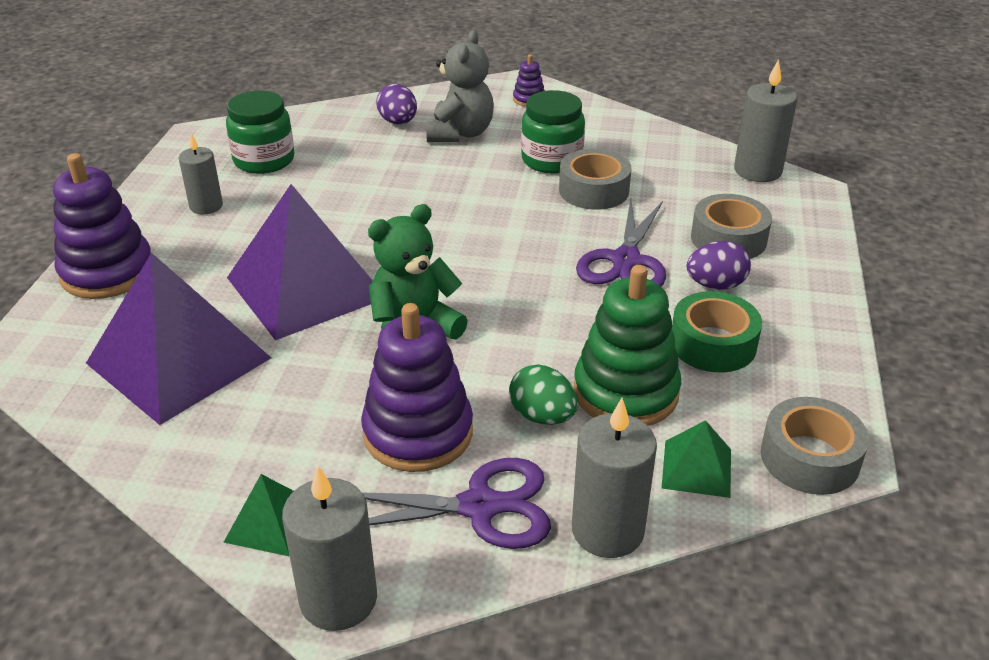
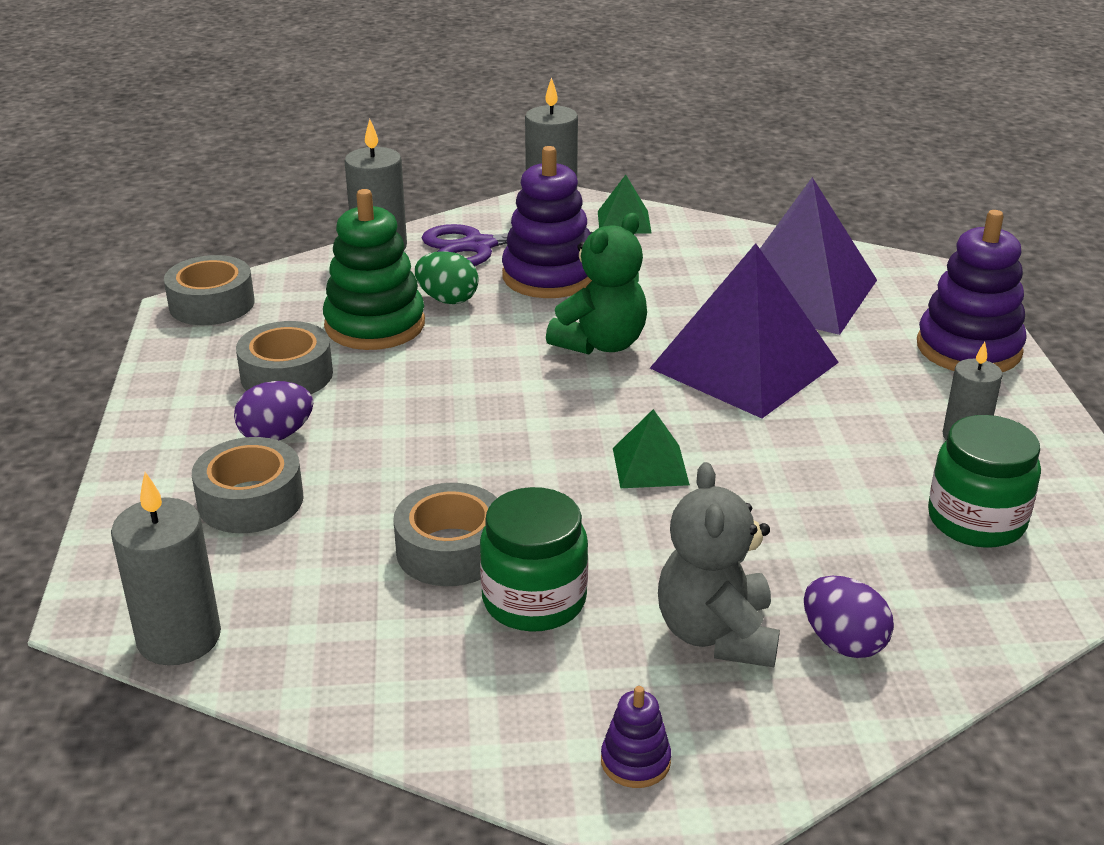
camera: 165 degrees right, 5 degrees down
(625, 261) = (389, 449): purple scissors -> none
(697, 468) = (310, 286): green pyramid -> green pyramid (650, 466)
(713, 344) = (286, 375): green tape -> grey tape

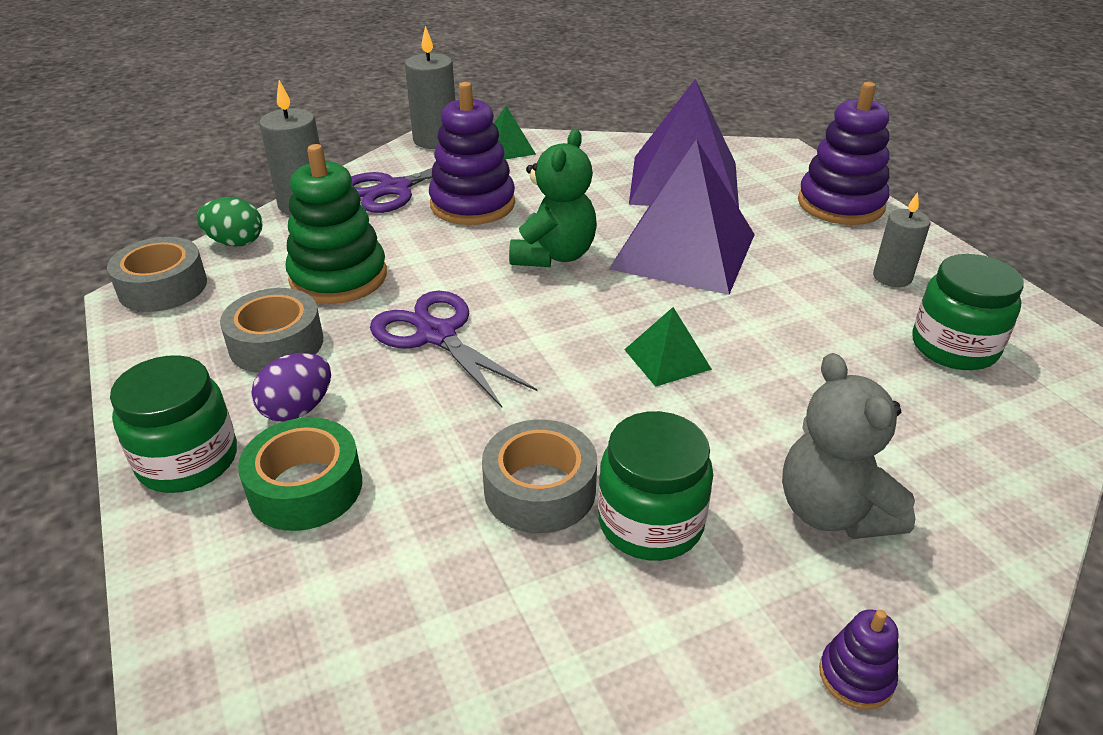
camera: 20 degrees left, 5 degrees up
(165, 457) = (188, 461): none -> green jar
(179, 638) = (305, 678): grey candle -> none
(250, 500) = (306, 487): grey tape -> green tape
(437, 397) = (436, 335): none -> purple scissors
(447, 299) = (394, 241): green egg -> green egg (235, 242)
(843, 642) = (939, 489): purple egg -> none

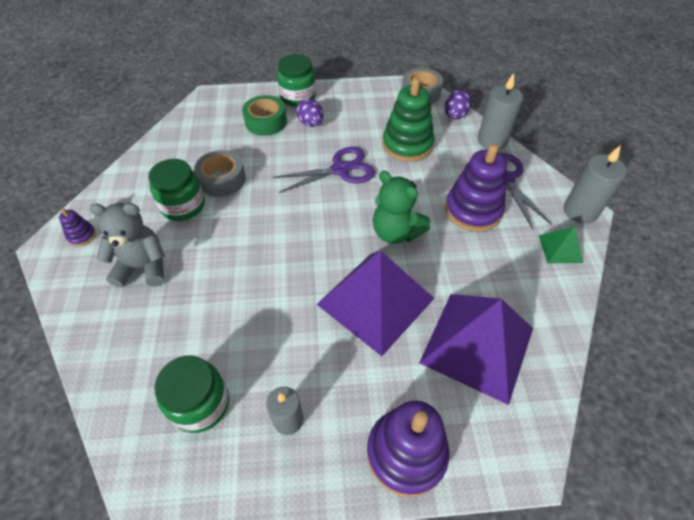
camera: 110 degrees right, 15 degrees up
(235, 242) = (455, 114): green egg -> purple egg
(276, 344) = (359, 121): grey tape -> none
(667, 359) = (274, 249): green pyramid -> none

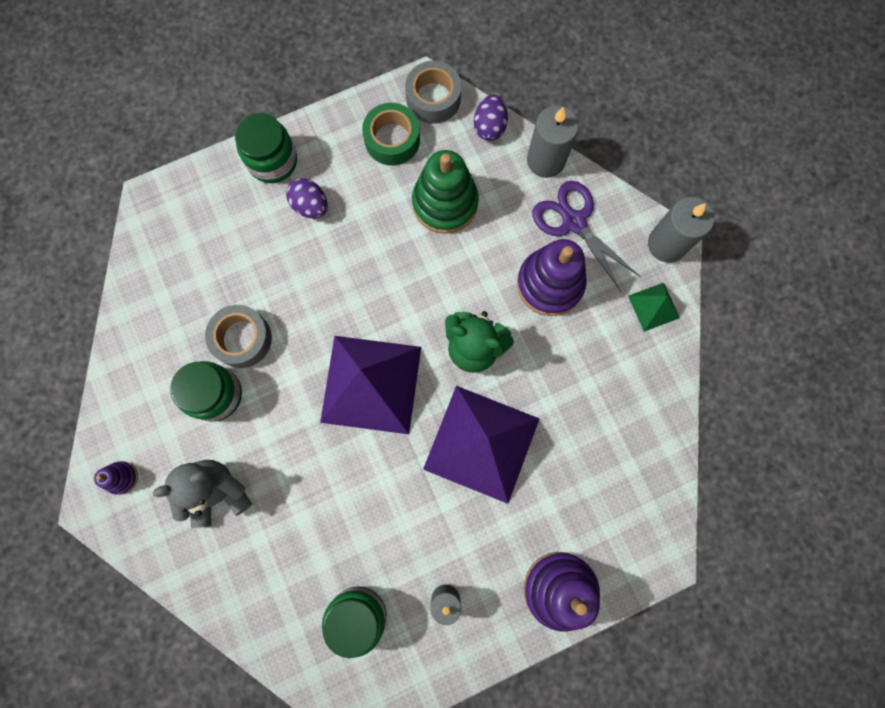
camera: 20 degrees left, 25 degrees up
(266, 122) = (250, 222): green tape -> green tape (392, 140)
(340, 170) = (378, 273): purple scissors -> none
(477, 345) = (595, 458): purple pyramid -> purple pyramid (371, 384)

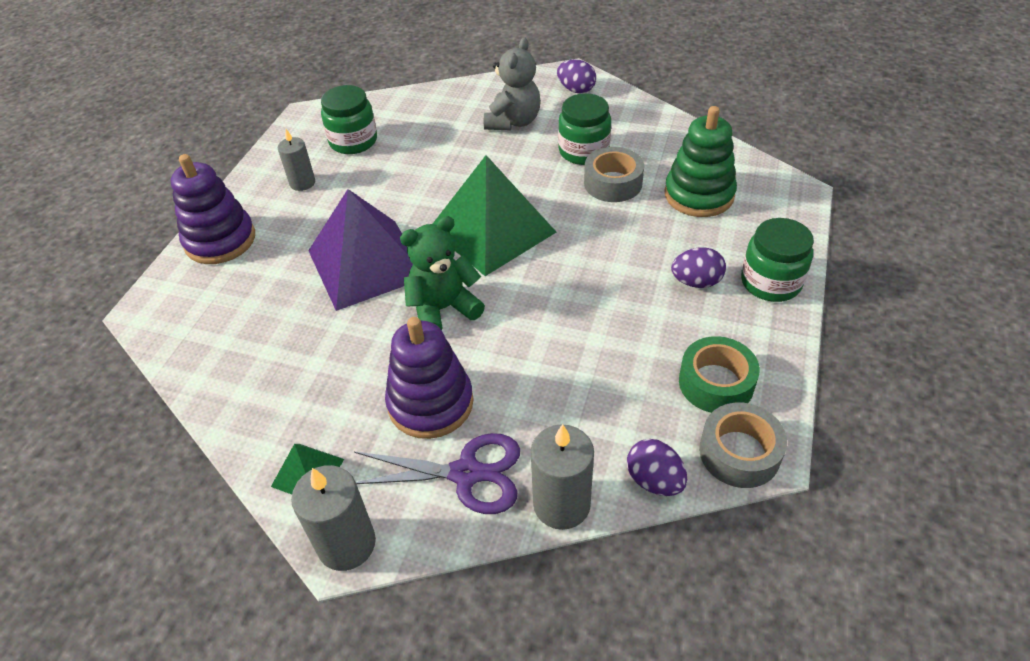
camera: 135 degrees right, 30 degrees down
(122, 477) = (576, 90): purple stacking toy -> purple egg
(371, 384) = (492, 230): purple pyramid -> green pyramid
(445, 203) = (601, 379): green stacking toy -> green stacking toy (699, 195)

